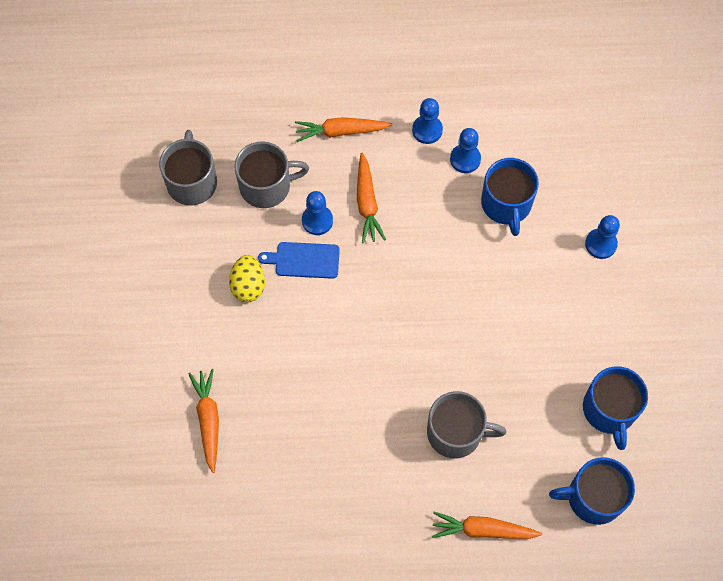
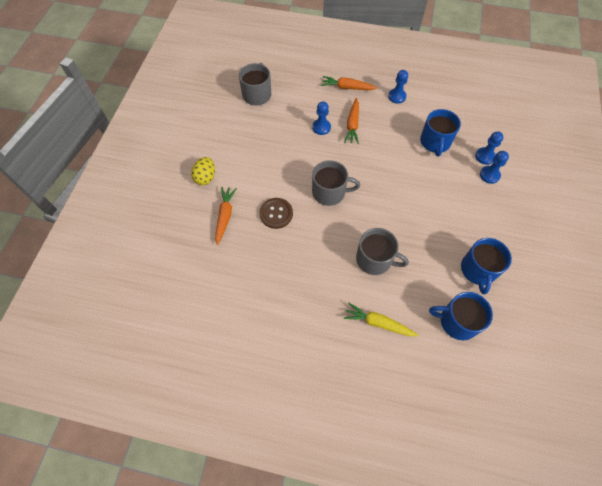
camera: 15 degrees right, 5 degrees down
(248, 285) = (271, 151): yellow egg -> yellow egg (205, 177)
(267, 186) = (298, 105): grey mug -> grey mug (329, 192)
(287, 395) = (276, 214): none -> brown button
(304, 260) = (307, 145): blue cutting board -> none
(465, 159) = (415, 115): blue pawn -> blue pawn (484, 156)
(483, 530) = (378, 323): orange carrot -> yellow carrot

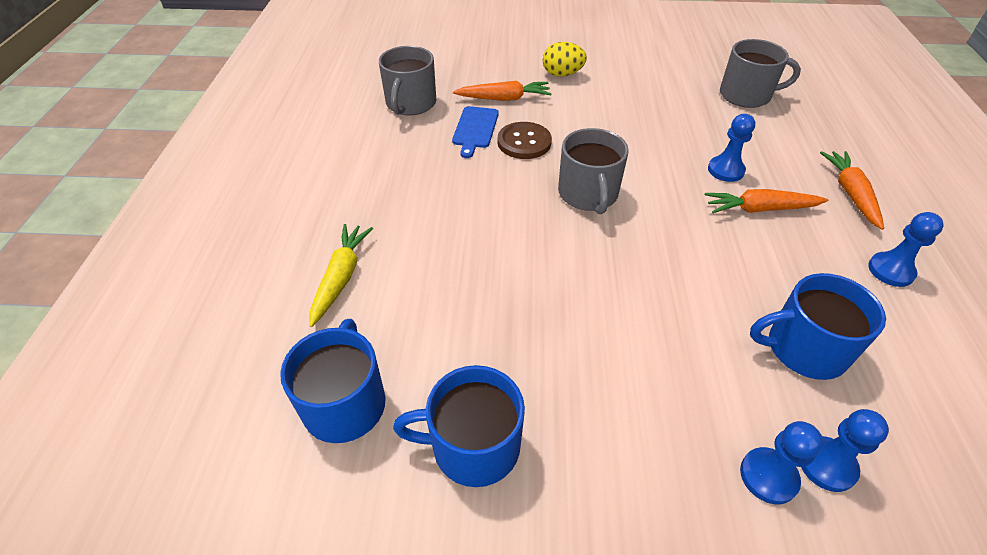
camera: 80 degrees right, 15 degrees down
(256, 238) = (475, 129): none -> blue cutting board
(375, 259) = (465, 264): grey mug -> grey mug (410, 104)

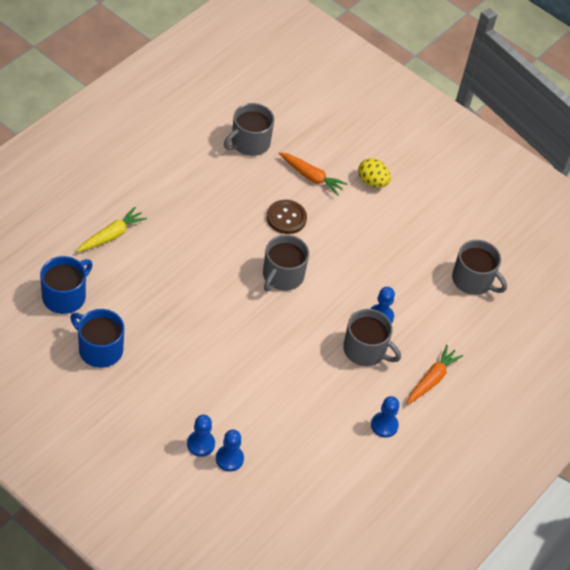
camera: 30 degrees right, 5 degrees up
(475, 129) = (268, 189): blue cutting board -> none
(760, 209) = (365, 350): orange carrot -> grey mug
(803, 349) = (284, 420): blue mug -> none

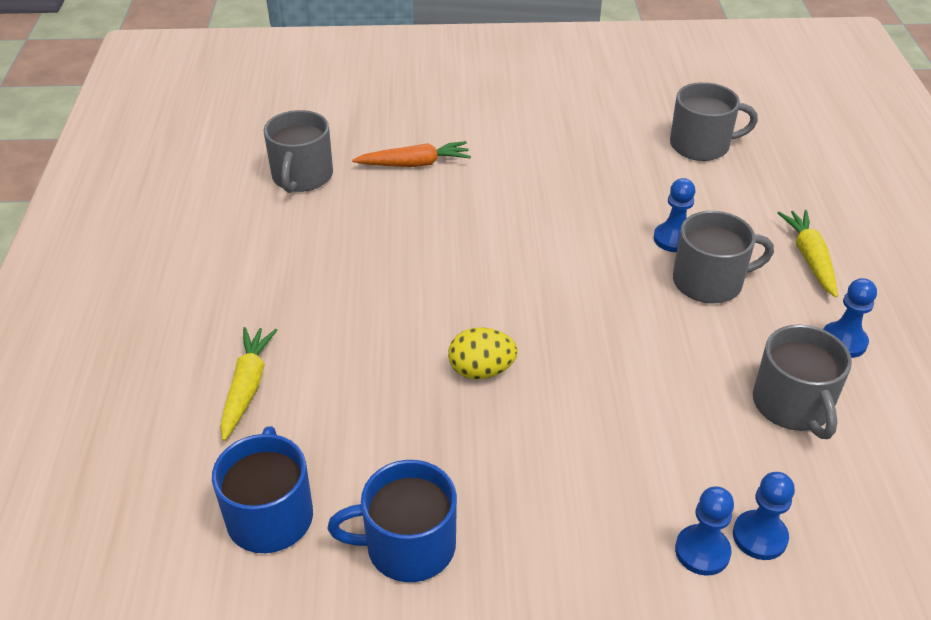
camera: 35 degrees left, 10 degrees down
(282, 276) = (518, 276): grey mug -> grey mug (792, 405)
(286, 218) = (442, 218): brown button -> none
(372, 182) = (483, 129): yellow egg -> yellow egg (481, 371)
(432, 379) = (809, 258): orange carrot -> yellow carrot

